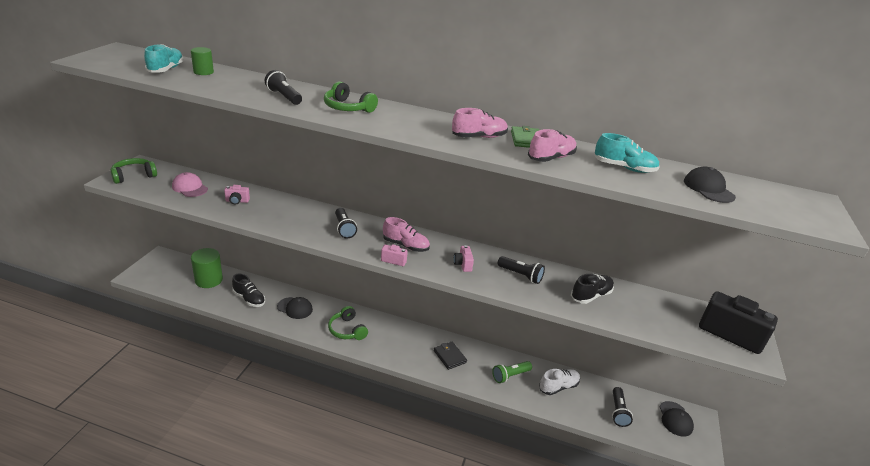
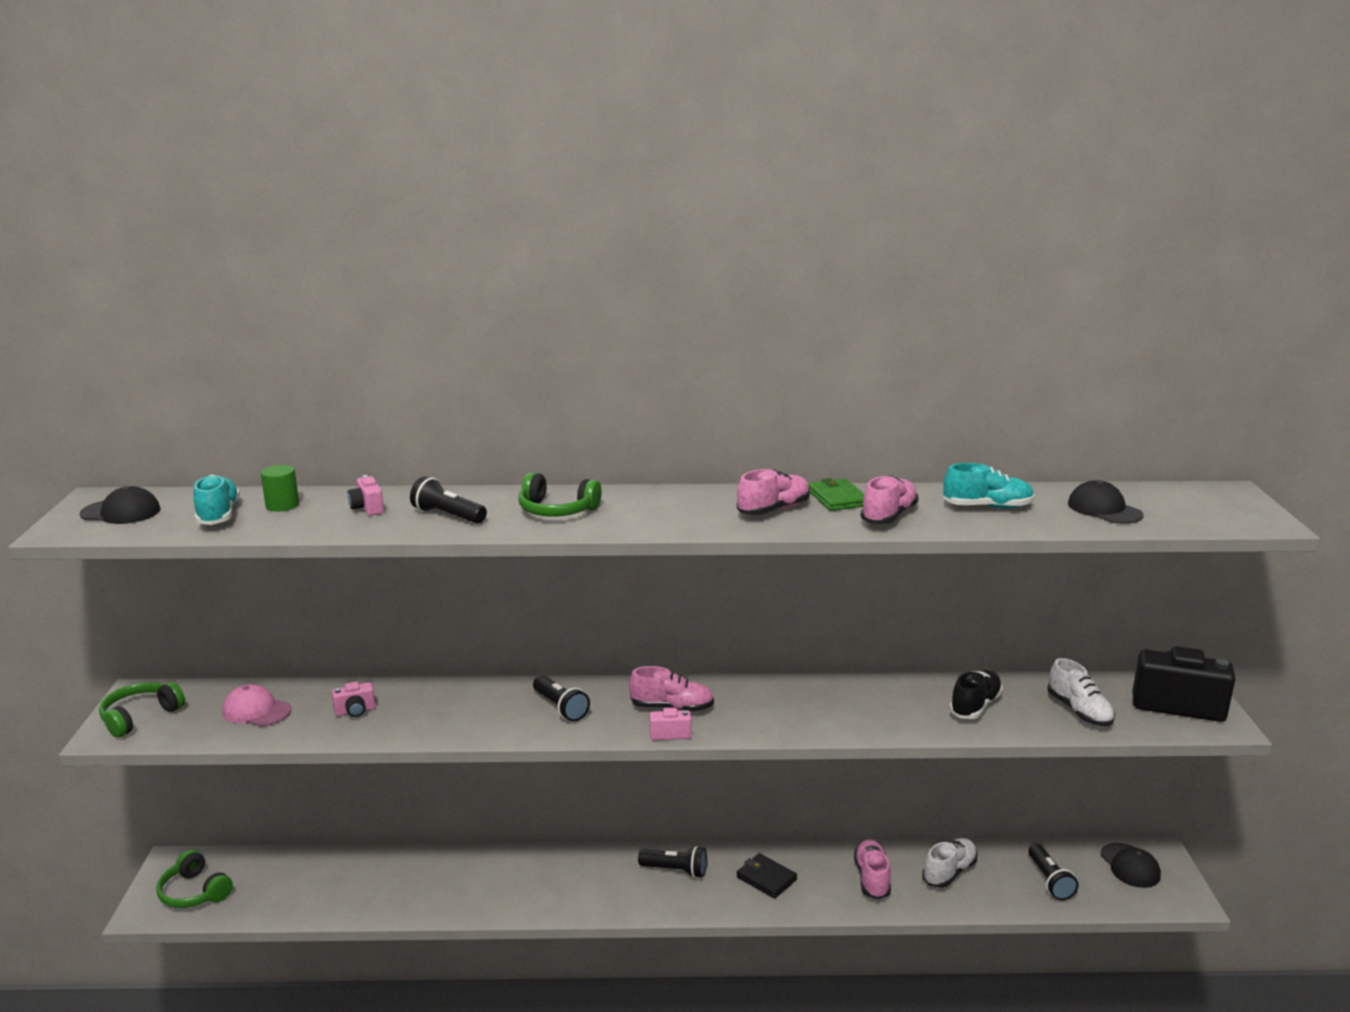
camera: 15 degrees left, 10 degrees down
(209, 280) = (289, 878): green cylinder -> none
(249, 299) = (382, 888): black shoe -> none
(295, 308) = (472, 879): black cap -> black cap (121, 512)
(347, 330) = (581, 887): green headphones -> green headphones (194, 892)
(463, 264) = (773, 712): pink camera -> pink camera (367, 508)
(510, 376) = (872, 878): green flashlight -> pink shoe
(520, 275) = (864, 705): black flashlight -> black flashlight (675, 870)
(658, 318) = (1079, 711): none -> white shoe

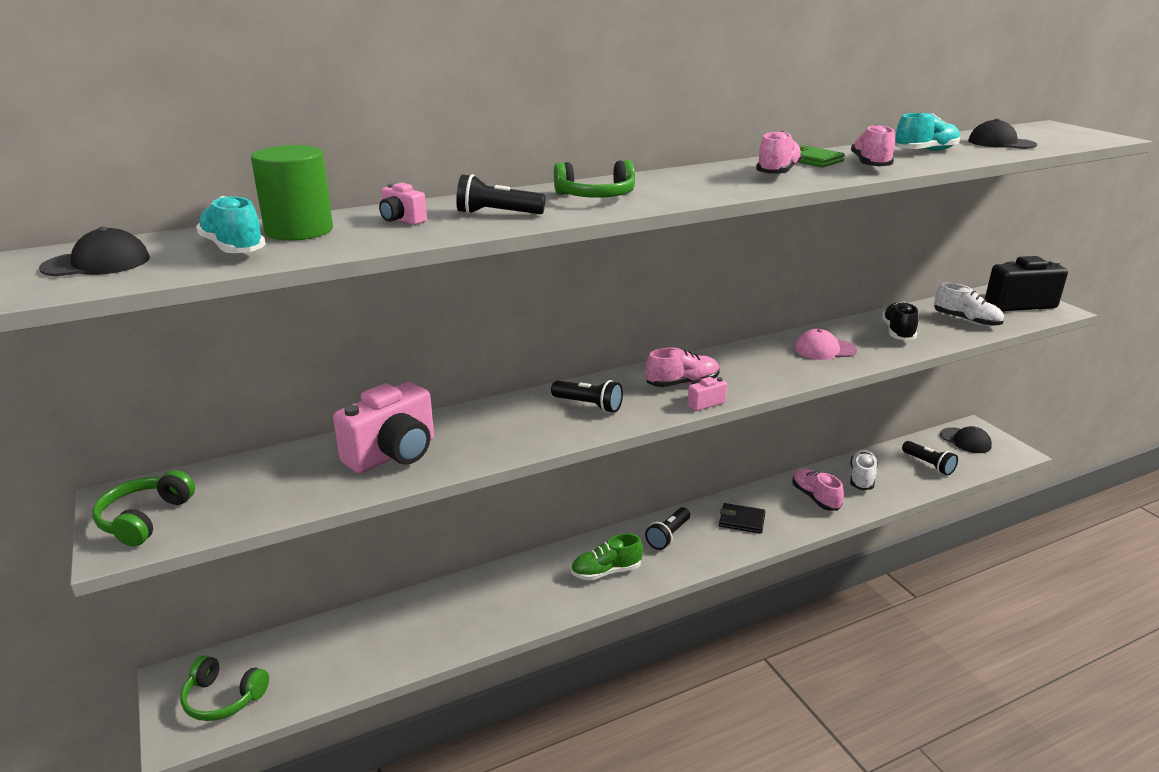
camera: 25 degrees left, 5 degrees up
(256, 710) = (282, 479): pink cap -> pink cap (824, 349)
(282, 505) = (299, 230): green cylinder -> green cylinder, size x1.75
(355, 711) = (393, 454): pink camera -> pink camera, size x2.21
(584, 887) = (606, 571): none -> green shoe
(675, 870) = (668, 536): black flashlight -> black flashlight turned 135 degrees clockwise

